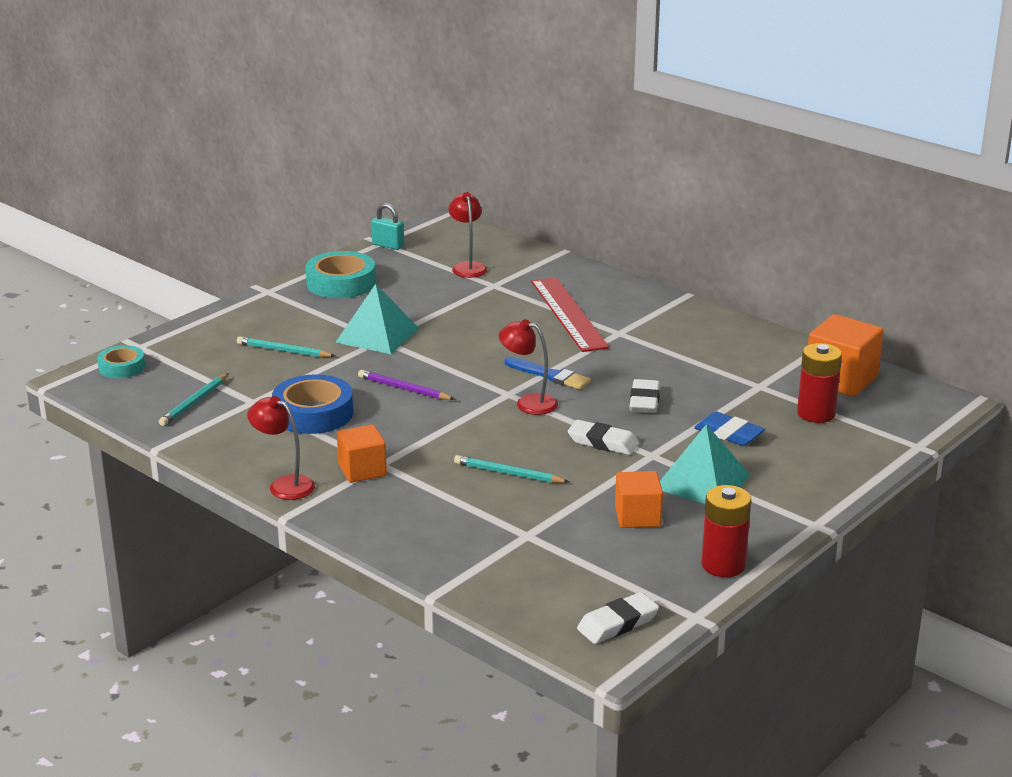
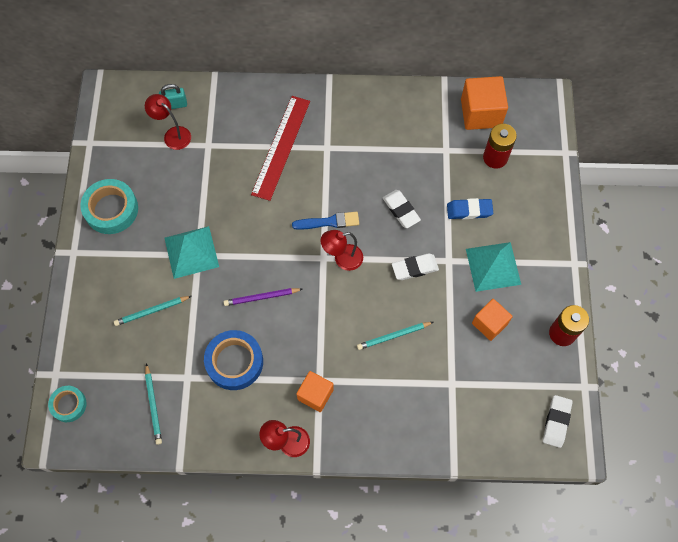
camera: 40 degrees left, 40 degrees up
(388, 245) = (98, 143): turquoise padlock -> turquoise padlock (175, 104)
(568, 314) = (281, 147): red ruler -> red ruler turned 75 degrees clockwise

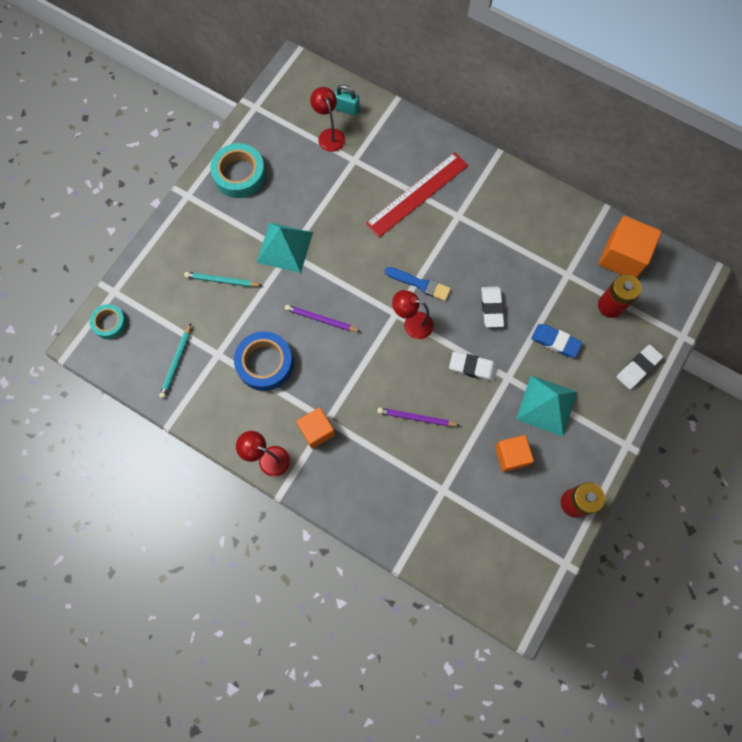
camera: 30 degrees right, 5 degrees up
(393, 336) = (416, 418): turquoise pencil -> purple pencil
(556, 422) = (518, 580): white eraser -> white eraser (638, 368)

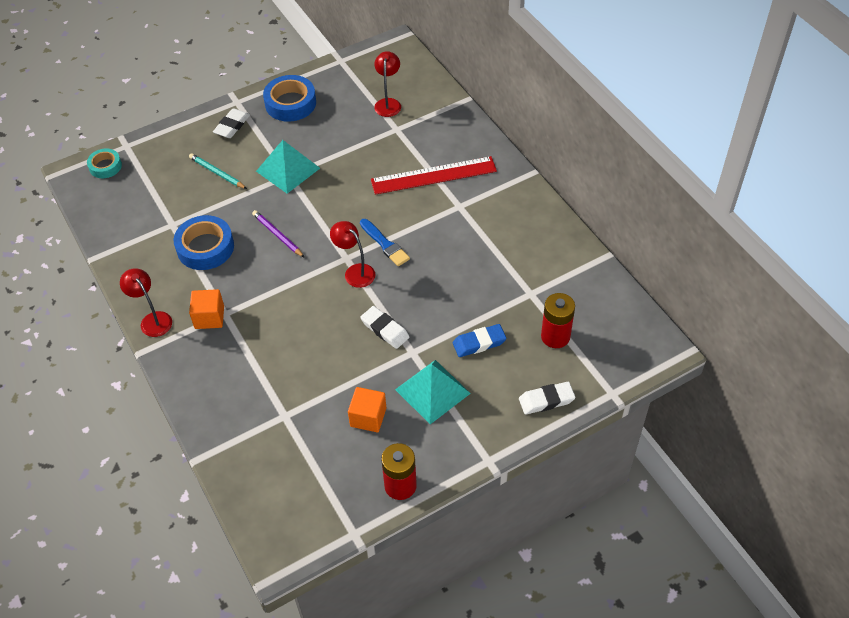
camera: 30 degrees right, 20 degrees down
(176, 362) = (134, 216): turquoise pencil -> none
(239, 174) = (290, 103): turquoise tape -> blue tape
(346, 109) = (418, 90): turquoise padlock -> none
(416, 418) = (303, 347): purple pencil -> none
(491, 308) = (437, 290): white eraser -> white eraser (232, 126)
(555, 342) = (479, 343): blue eraser -> blue eraser turned 75 degrees counterclockwise
(622, 257) = (596, 301): orange cube -> none

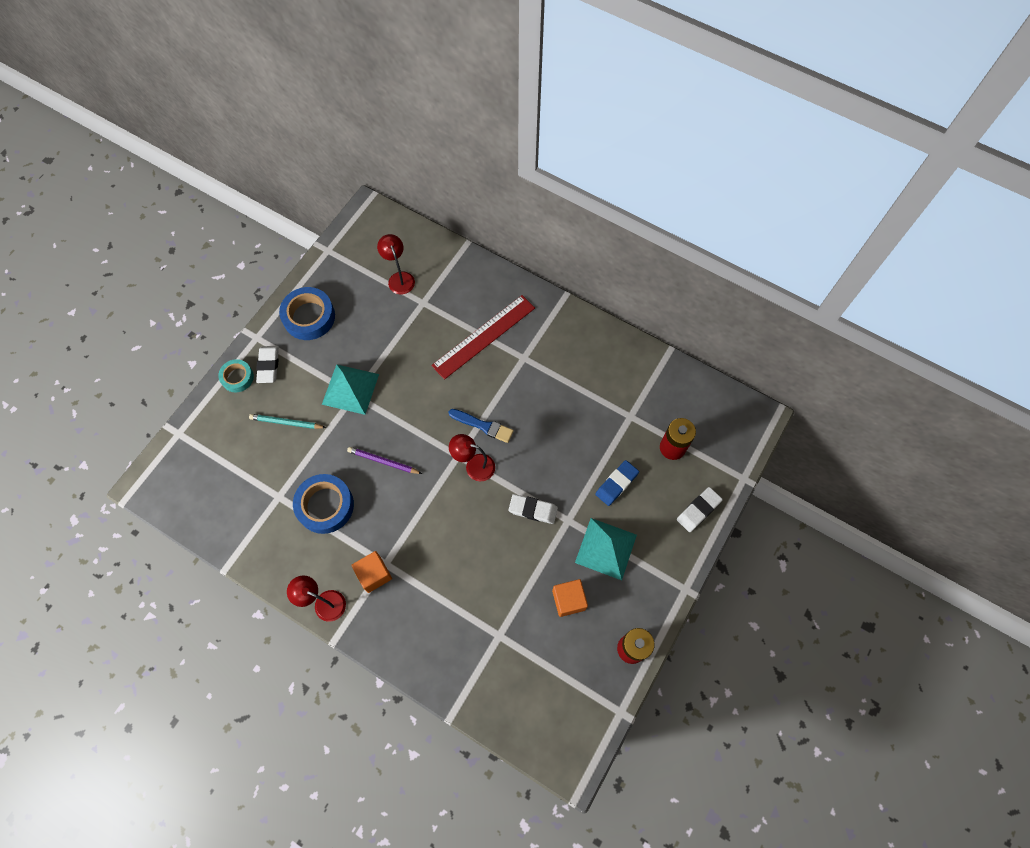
camera: 30 degrees left, 15 degrees up
(105, 166) = (172, 465): turquoise tape -> turquoise tape (237, 377)

